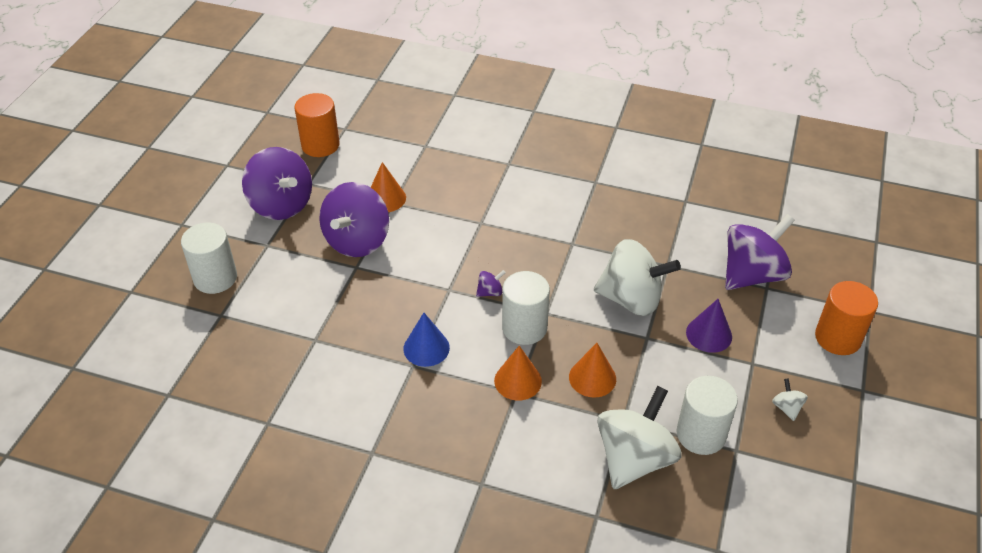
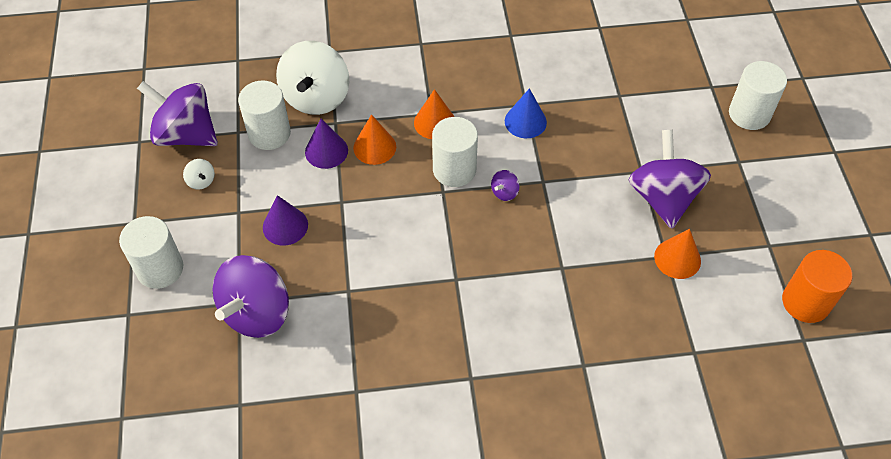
camera: 155 degrees right, 10 degrees up
(281, 205) = (769, 208): purple spinning top -> purple spinning top (186, 134)
(631, 299) = (370, 236): white spinning top -> none
(644, 392) = (326, 151): none -> purple cone
(838, 338) = (160, 269): orange cylinder -> white cylinder

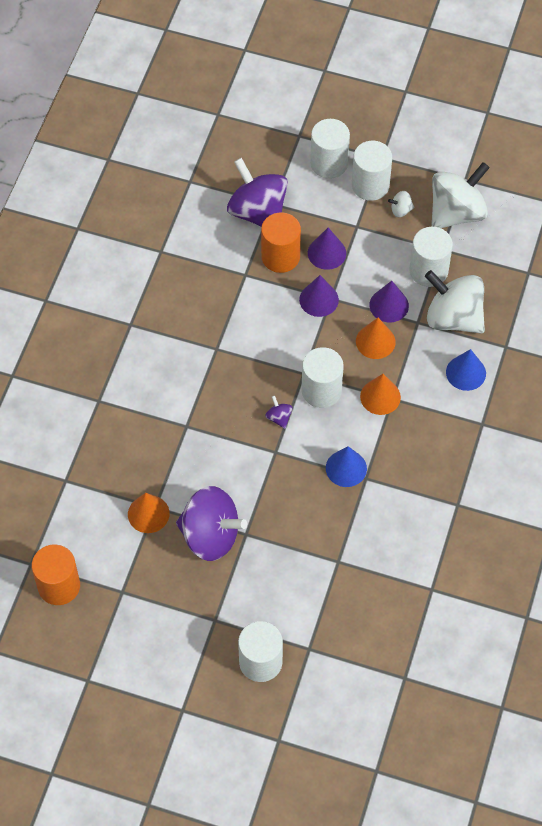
camera: 115 degrees right, 5 degrees up
(177, 219) = (370, 185): none -> white cylinder
(186, 134) = (456, 212): purple spinning top -> white spinning top
(309, 266) = (280, 257): none -> orange cylinder
(348, 211) = (319, 299): none -> purple cone
(373, 70) = (466, 373): none -> blue cone

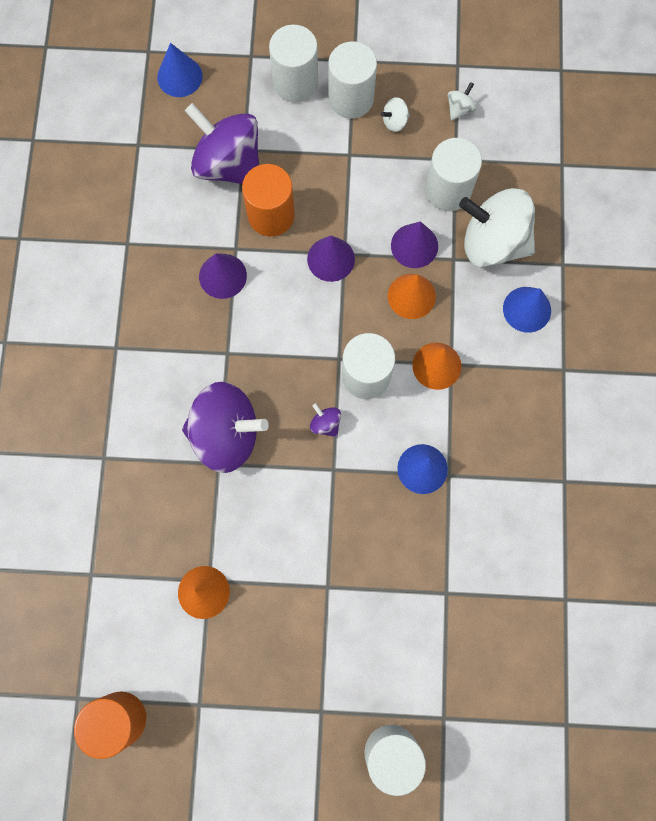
camera: 15 degrees left, 15 degrees up
(210, 536) = (286, 601): purple spinning top -> purple spinning top (226, 434)
(237, 138) = (179, 76): none -> blue cone
(326, 253) = (324, 197): purple cone -> purple cone (222, 276)
(456, 212) = (459, 109): white spinning top -> white spinning top, size x0.40

